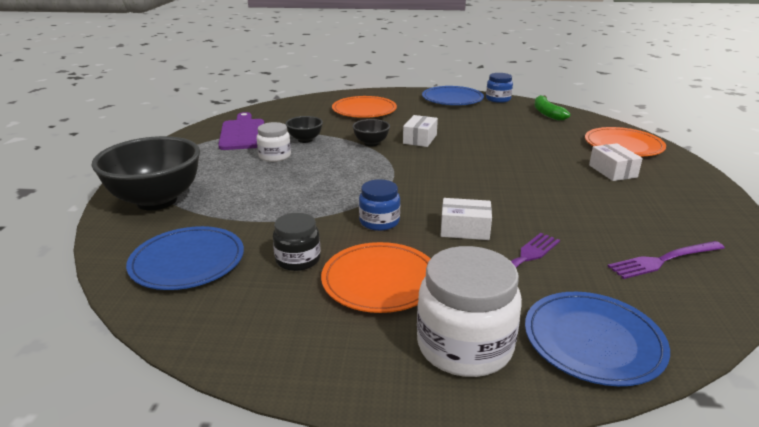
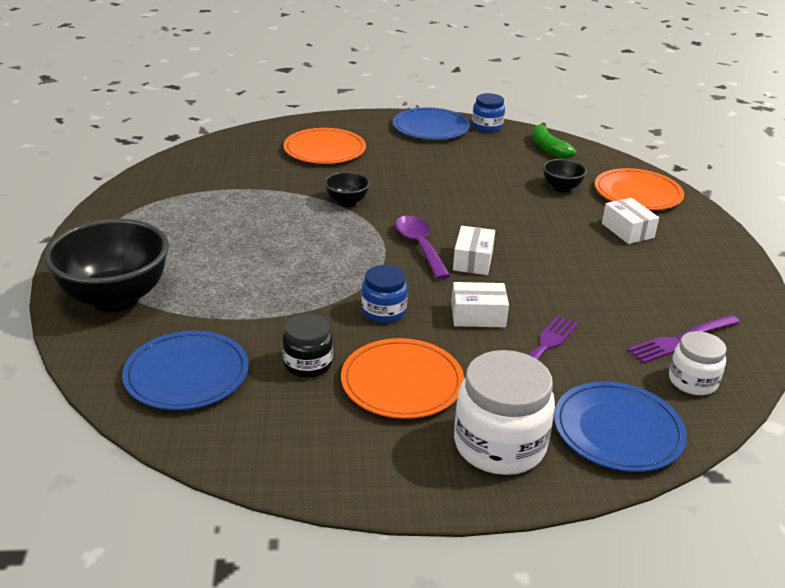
camera: 10 degrees left, 5 degrees up
(242, 133) = (181, 193): purple cutting board -> none
(275, 156) = (235, 227): white jar -> white jar (692, 381)
(305, 140) = (264, 200): black bowl -> black bowl (561, 188)
(420, 139) = (404, 193): white box -> white box (473, 260)
(424, 175) = (420, 246): none -> purple spoon

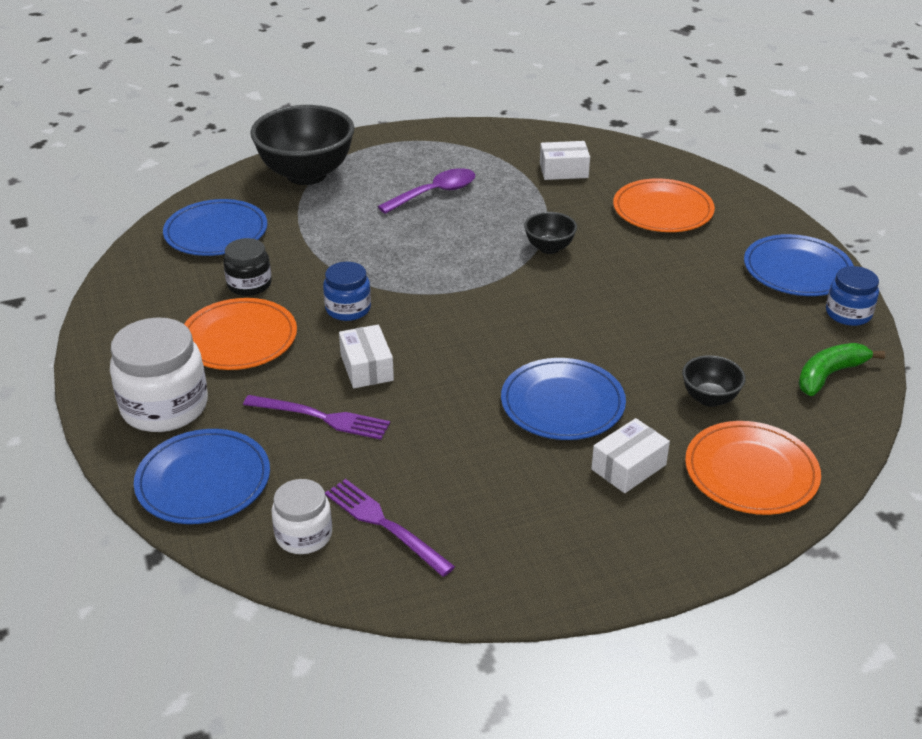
camera: 75 degrees right, 5 degrees up
(420, 246) = (484, 310): purple spoon -> purple spoon (435, 193)
(473, 260) = (475, 350): white box -> white box (563, 171)
(552, 239) = (562, 403): none -> blue plate

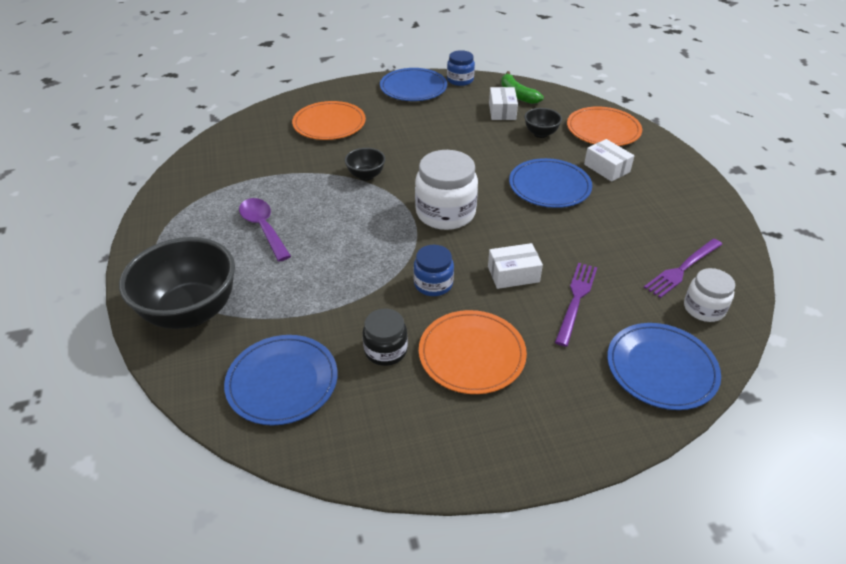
camera: 85 degrees left, 5 degrees up
(165, 406) = (572, 402): white jar -> white jar (445, 213)
(563, 171) = (255, 159): white box -> white box (502, 111)

